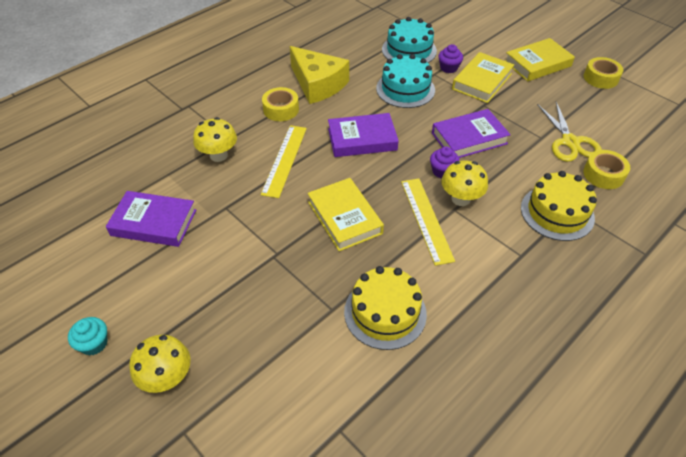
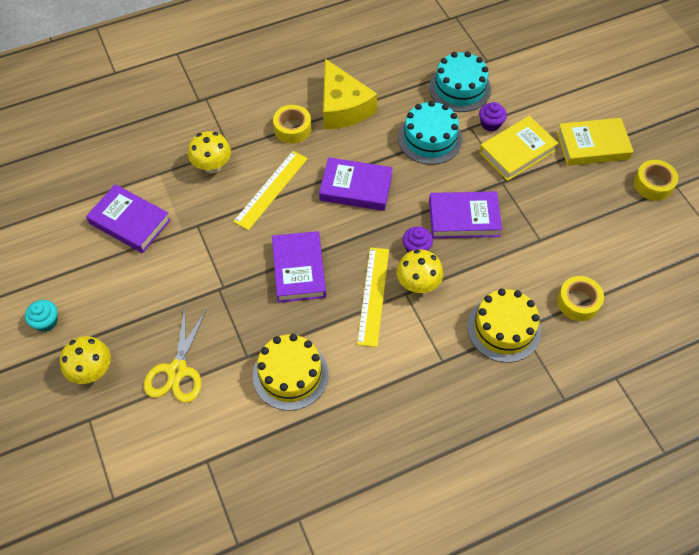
camera: 20 degrees right, 10 degrees up
(344, 217) = (299, 270): yellow book -> purple book
(570, 142) = (567, 254): yellow scissors -> yellow scissors (177, 370)

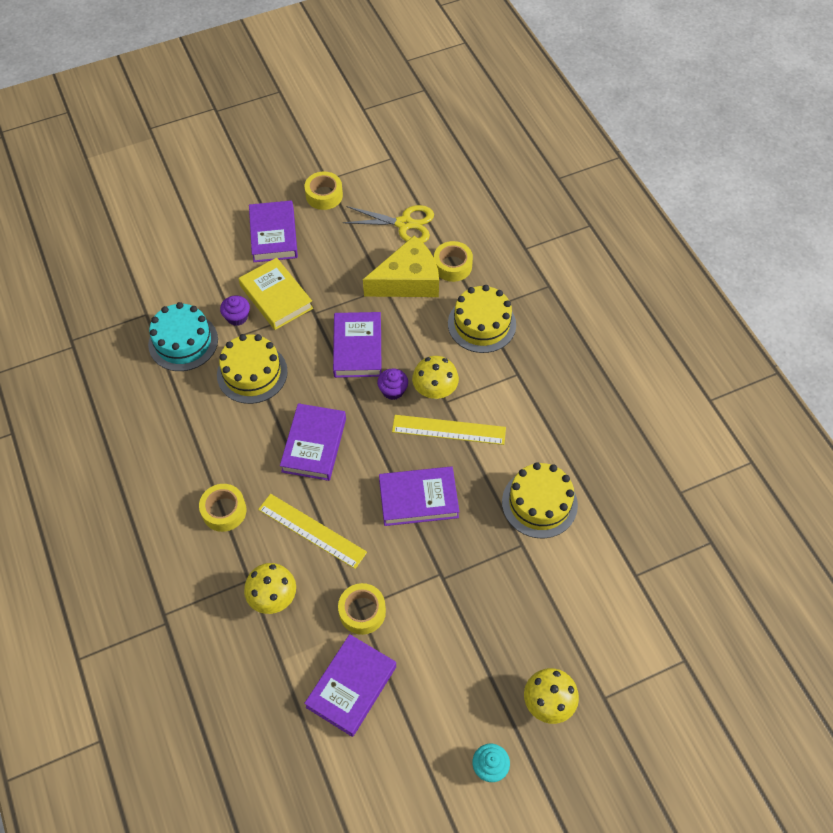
camera: 90 degrees left, 0 degrees up
(177, 370) = (542, 612): yellow scissors -> yellow scissors (404, 224)
(193, 228) = (362, 612): none -> yellow tape
(342, 107) = (197, 458): yellow cheese -> yellow cheese (408, 281)
(430, 138) = (252, 373): turquoise cake -> yellow cake
(592, 145) = (273, 235): yellow book -> purple book

